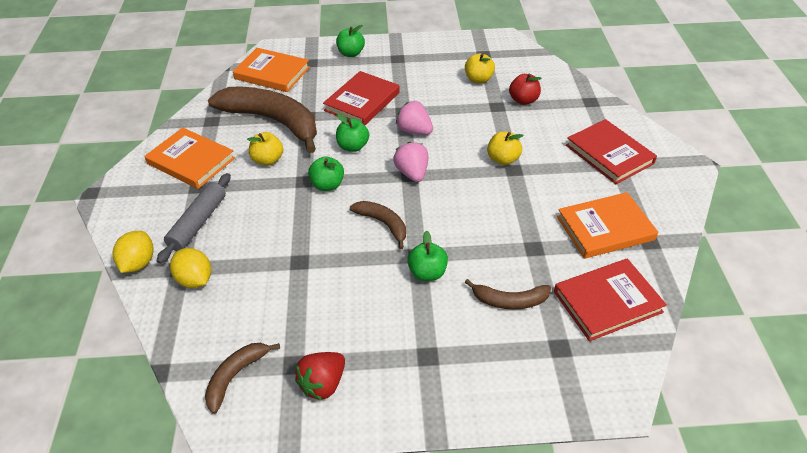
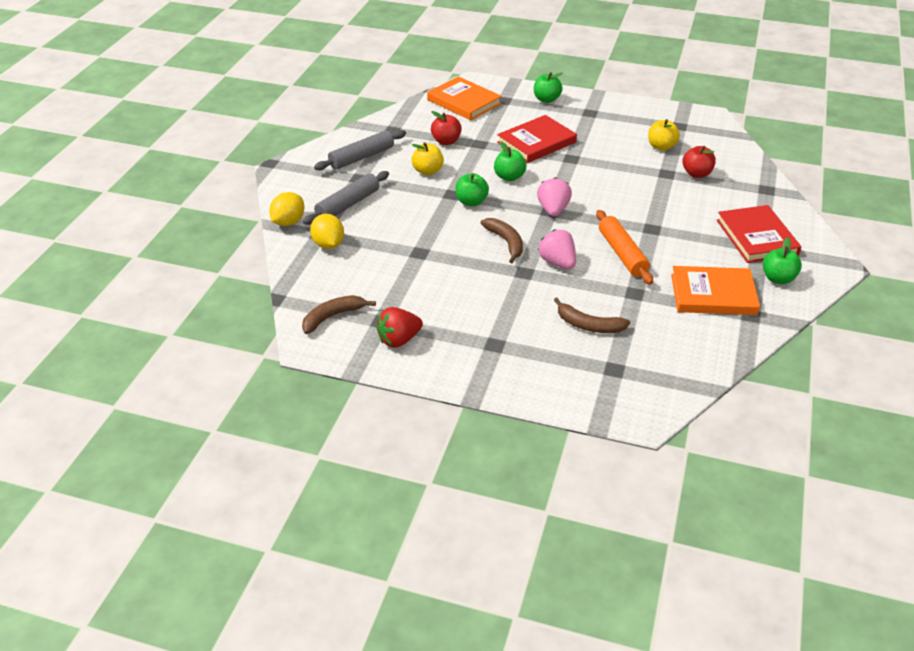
camera: 20 degrees right, 5 degrees down
(191, 161) = (361, 157): orange book -> grey rolling pin
(272, 121) = (446, 141): brown banana -> red apple
(414, 131) = (573, 177): pink strawberry -> pink strawberry (557, 262)
(427, 273) = (526, 287): green apple -> green apple (778, 278)
(500, 205) = (622, 253): none -> orange rolling pin
(503, 159) = (646, 218): yellow apple -> none
(607, 302) = (679, 349): red book -> none

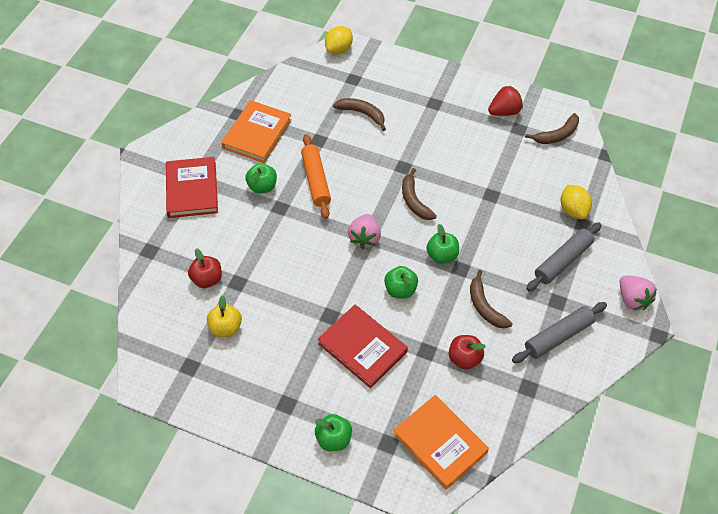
camera: 175 degrees left, 15 degrees up
(288, 222) = (615, 241): yellow lemon -> yellow lemon (339, 49)
(428, 171) = (485, 306): yellow apple -> brown banana
(536, 142) = (362, 348): red book -> red book turned 75 degrees clockwise
(557, 262) = (373, 175): pink strawberry -> pink strawberry (632, 299)
(713, 294) = (257, 134): orange book -> orange book turned 75 degrees counterclockwise
(778, 278) = (198, 145): green apple -> green apple (262, 186)

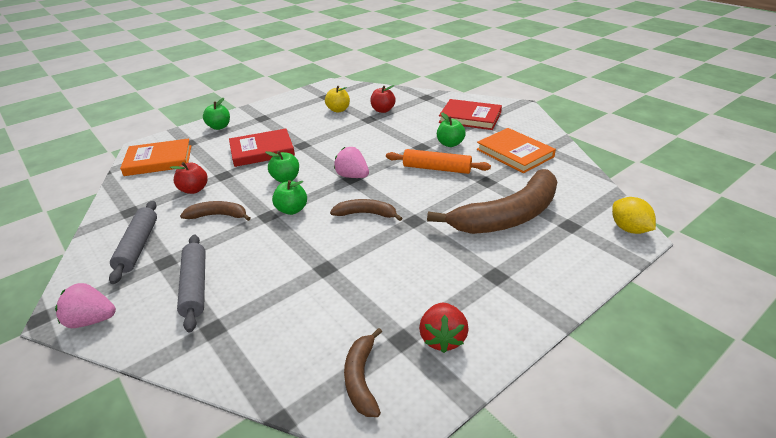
camera: 120 degrees right, 20 degrees down
(362, 114) = (508, 216): brown banana -> brown banana, size x2.08
(573, 210) = (238, 329): yellow lemon -> none

